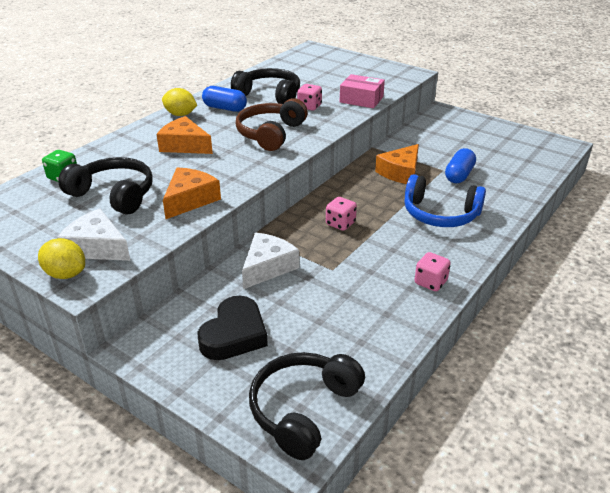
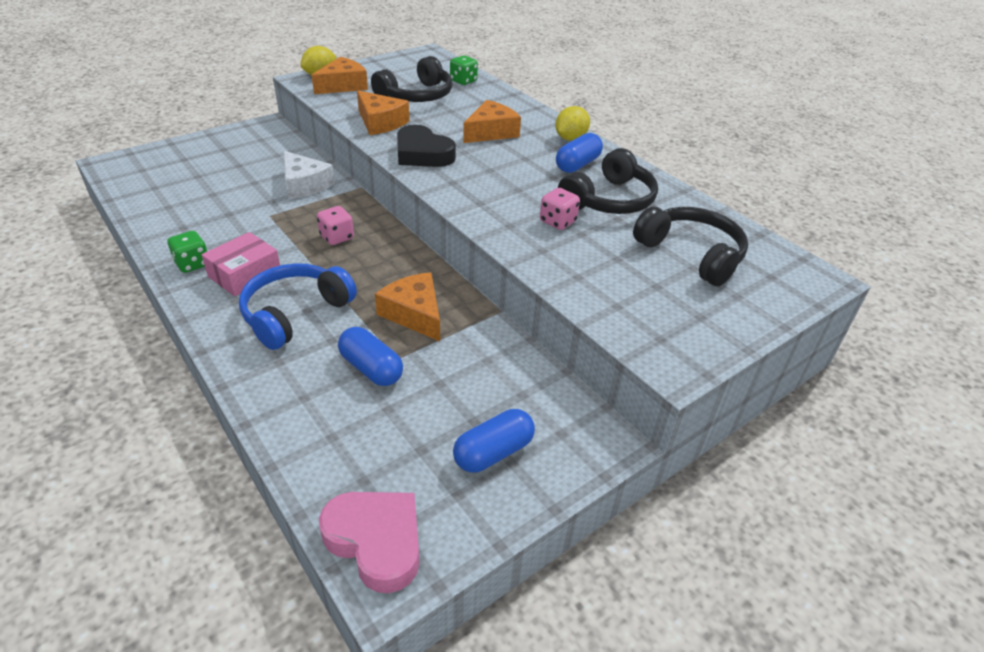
camera: 105 degrees right, 5 degrees up
(97, 247) = (343, 85): white cheese -> orange cheese
(234, 334) = (238, 158): black heart -> black heart (422, 154)
(271, 134) = (490, 181): brown headphones -> none
(303, 409) = (138, 170): black headphones -> black headphones (691, 254)
(361, 99) = (566, 271): pink box -> pink box (245, 274)
(430, 282) = (192, 264): pink dice -> green dice
(477, 133) = (493, 452): none -> blue capsule
(551, 150) = (376, 541): none -> pink heart

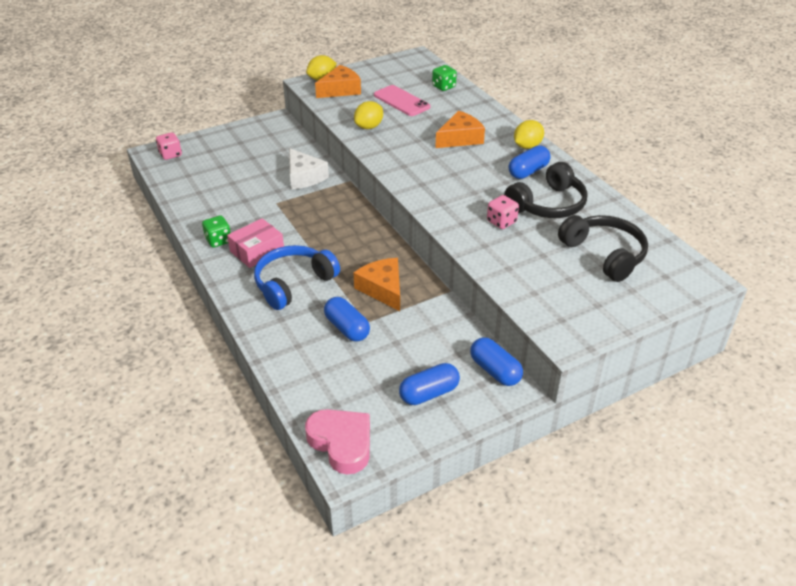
camera: 10 degrees right, 0 degrees up
(337, 237) = (328, 224): pink dice -> pink dice (170, 155)
(380, 122) = (369, 127): orange cheese -> yellow lemon
(416, 96) = (401, 101): black headphones -> pink phone
(422, 154) = (400, 157): black heart -> none
(576, 413) = (495, 371): none -> blue capsule

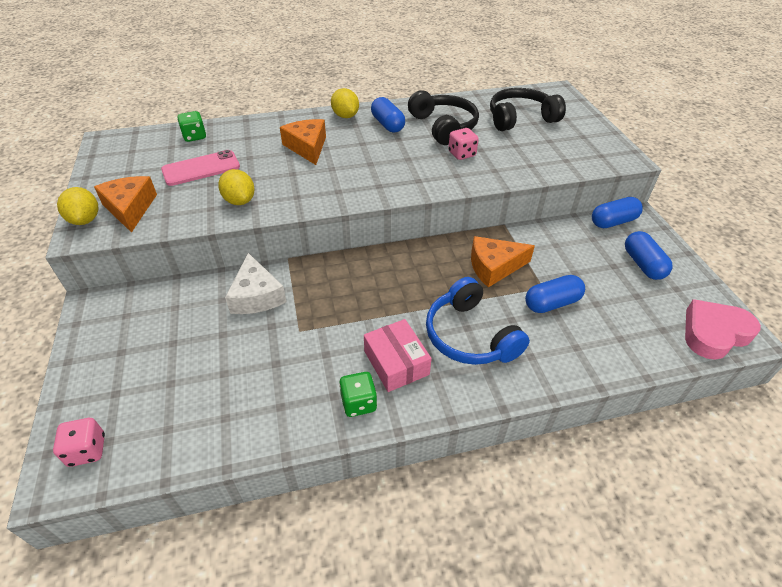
camera: 75 degrees left, 5 degrees up
(304, 177) = (256, 295): white cheese -> white cheese turned 90 degrees clockwise

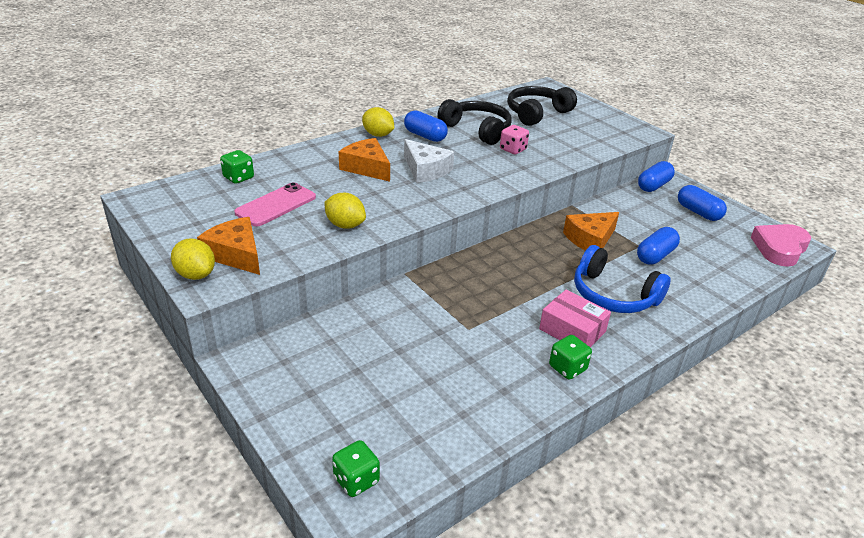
camera: 25 degrees left, 10 degrees down
(87, 450) = (356, 480): pink dice -> green dice
(256, 295) = (403, 311): white cheese -> white cheese (425, 170)

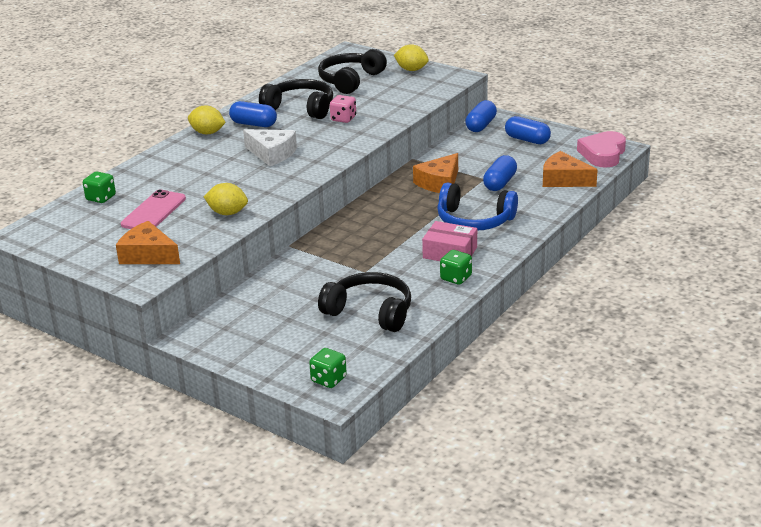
camera: 15 degrees left, 5 degrees down
(196, 274) = (125, 276): yellow lemon -> yellow lemon (411, 70)
(367, 167) = (216, 163): orange cheese -> orange cheese (564, 180)
(450, 388) = (370, 312): none -> black headphones

